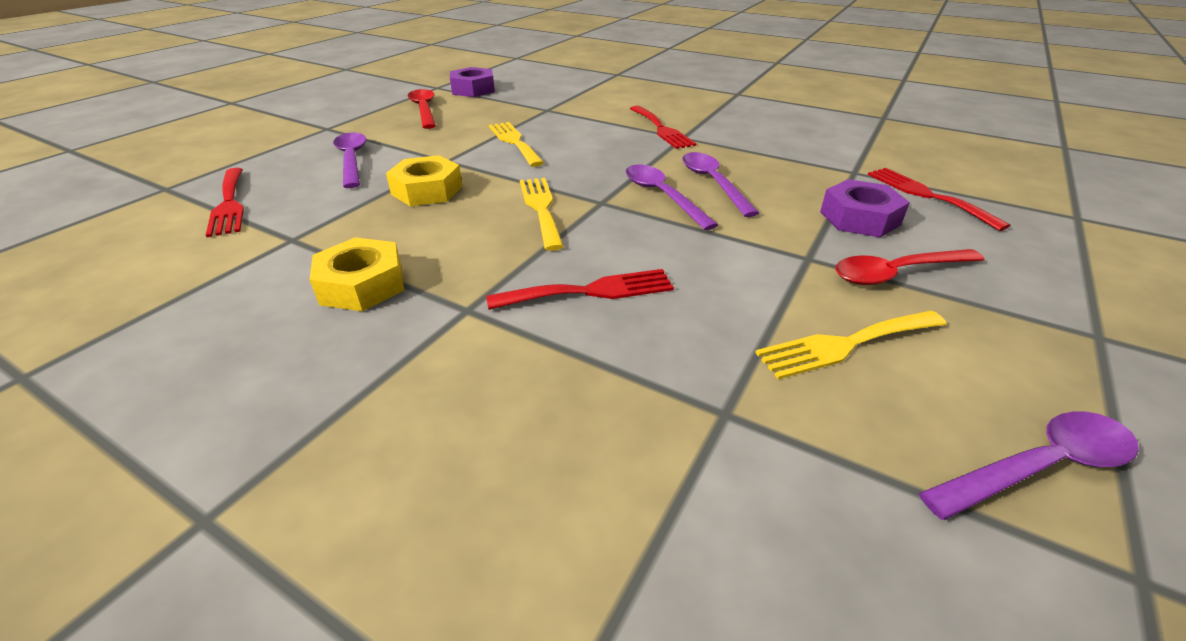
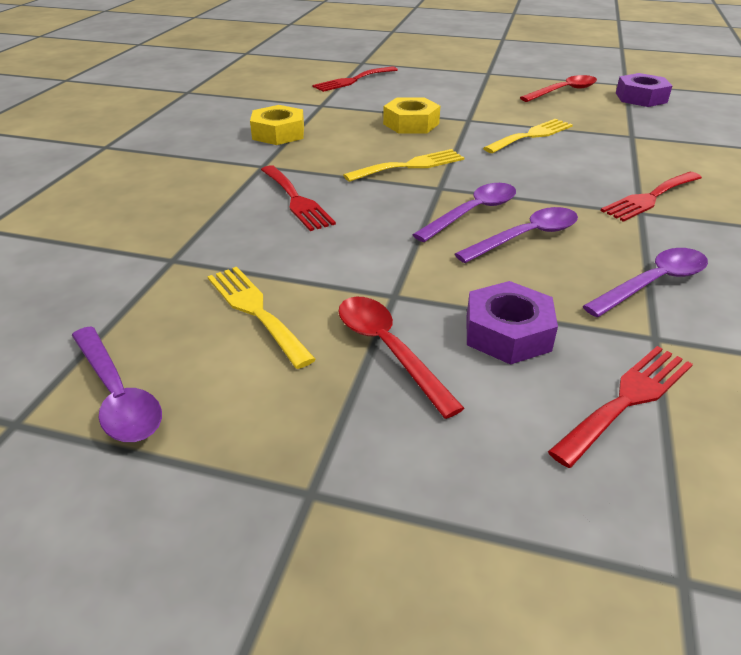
camera: 75 degrees right, 0 degrees up
(352, 160) = (440, 92): purple spoon -> purple spoon (653, 283)

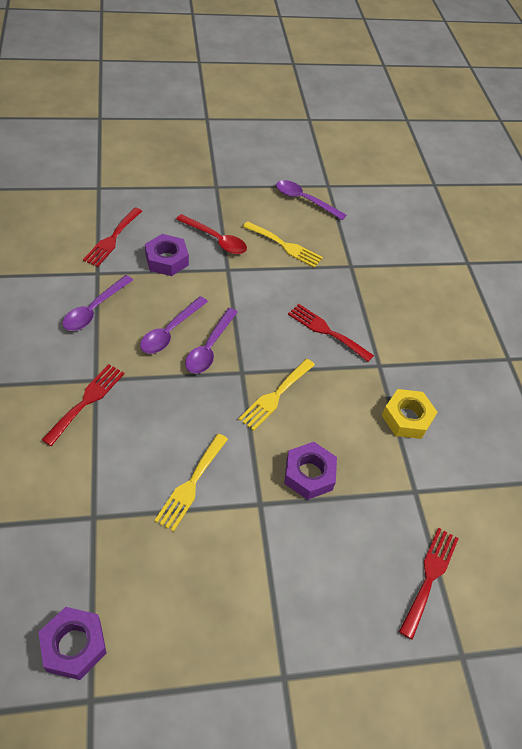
camera: 150 degrees right, 15 degrees up
(411, 124) = (309, 474): yellow nut -> purple nut
(563, 91) = (173, 633): red spoon -> none

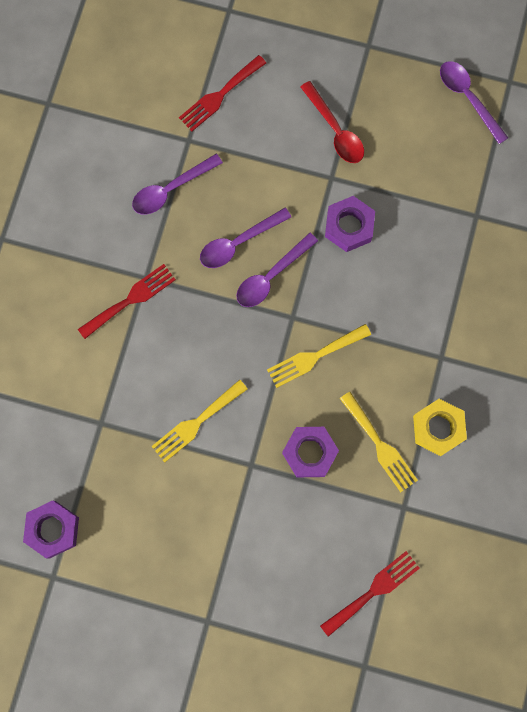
camera: 30 degrees right, 25 degrees up
(167, 260) = (269, 144): purple nut -> purple nut (349, 226)
(285, 246) = (412, 163): yellow fork -> yellow fork (380, 445)
(326, 331) = (404, 296): red fork -> none

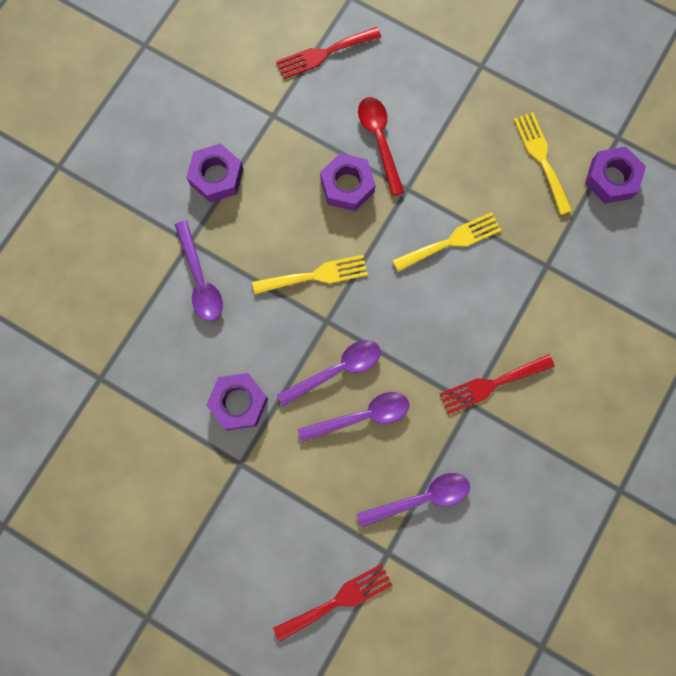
camera: 165 degrees left, 0 degrees up
(335, 130) = (218, 520): red spoon -> red spoon (379, 141)
(380, 445) = (277, 175): yellow fork -> yellow fork (541, 159)
(438, 428) = (216, 176): yellow nut -> purple nut
(468, 98) = (57, 518): purple spoon -> purple spoon (200, 279)

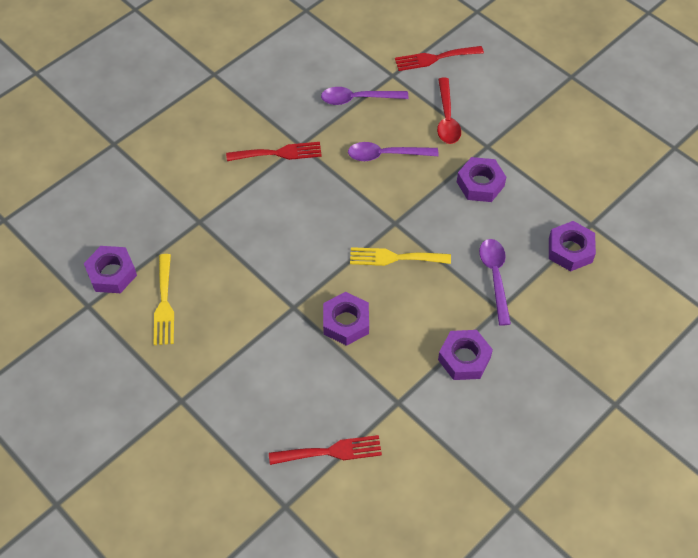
camera: 165 degrees left, 20 degrees down
(121, 336) = (570, 250): none -> purple nut
(336, 370) = (396, 188): purple spoon -> none
(379, 141) = (304, 354): red spoon -> red spoon (447, 118)
(451, 241) = (271, 257): yellow fork -> none

